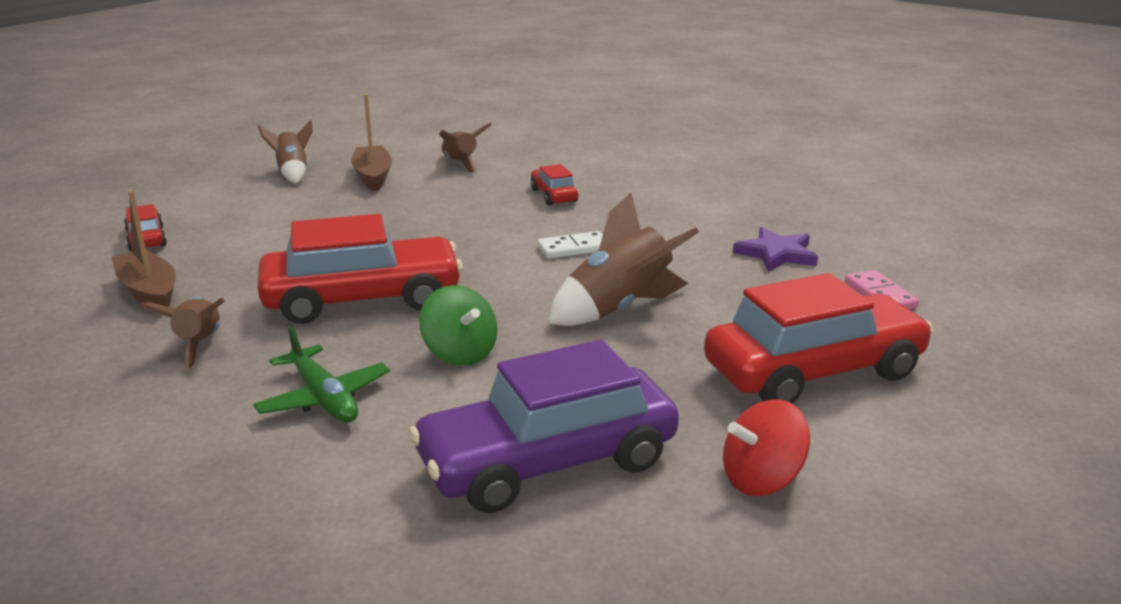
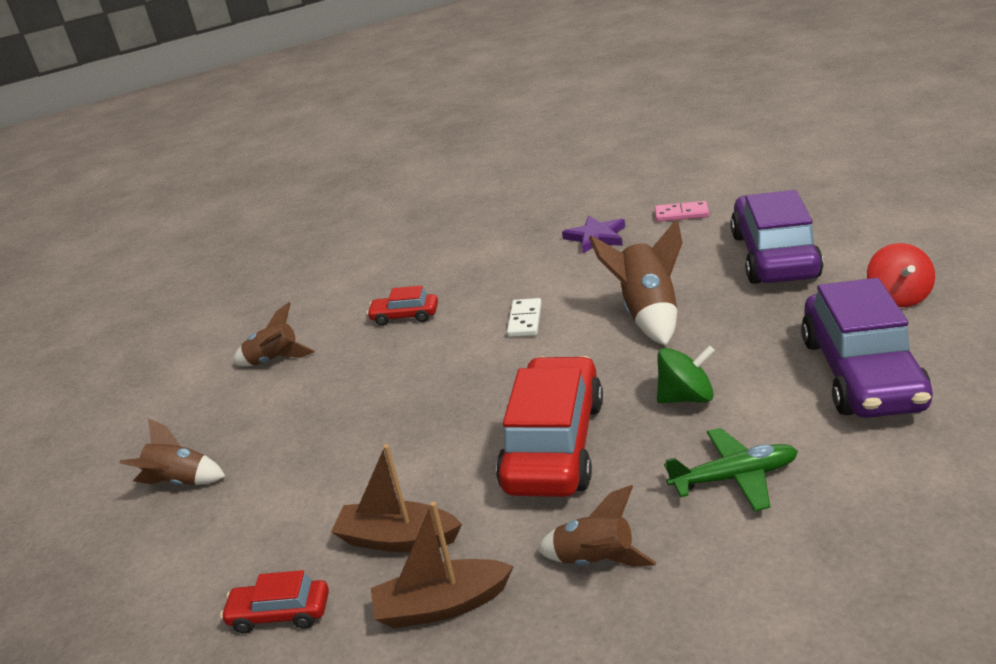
camera: 60 degrees left, 5 degrees up
(373, 176) = (252, 421): brown boat -> brown boat (398, 539)
(813, 371) = (774, 256): red car -> purple car

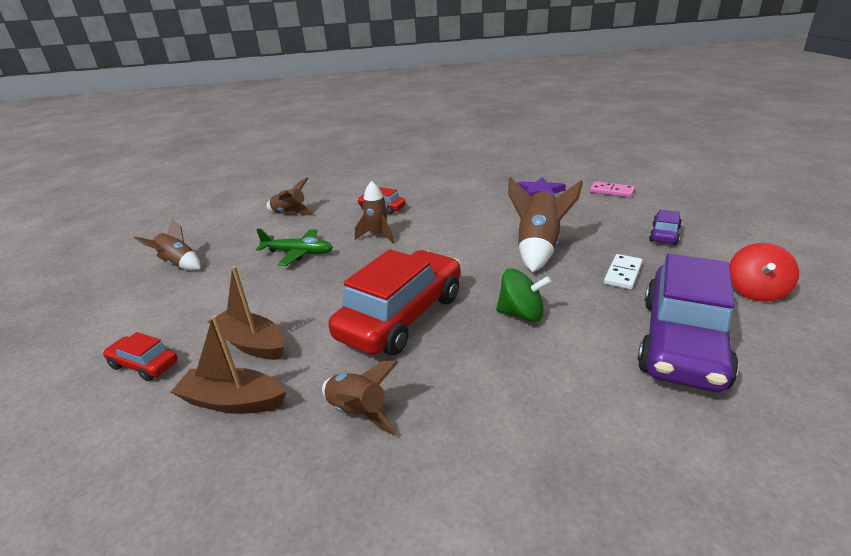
camera: 20 degrees right, 0 degrees up
(434, 355) = (378, 235): none -> brown rocket
(525, 320) = (451, 230): white domino -> white domino (623, 274)
(734, 477) = (513, 388): green plane -> green plane (298, 253)
(774, 256) = (664, 234): purple car -> purple car, size x0.46

